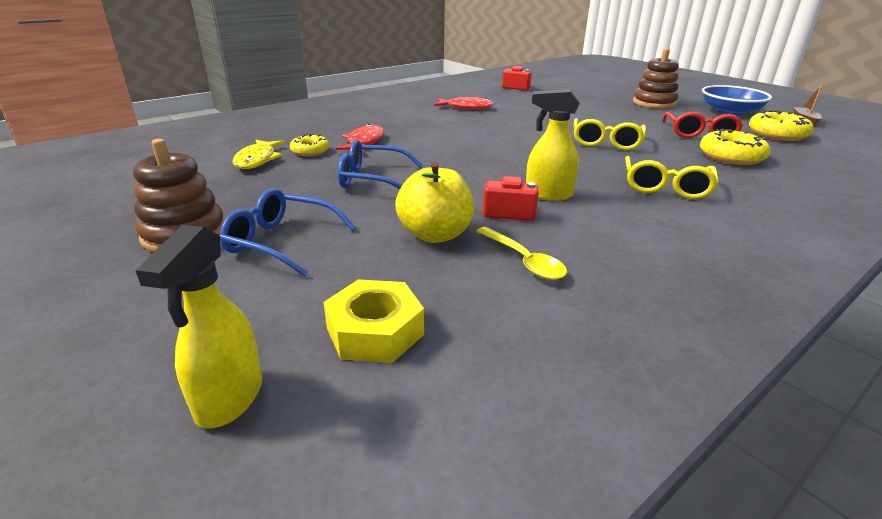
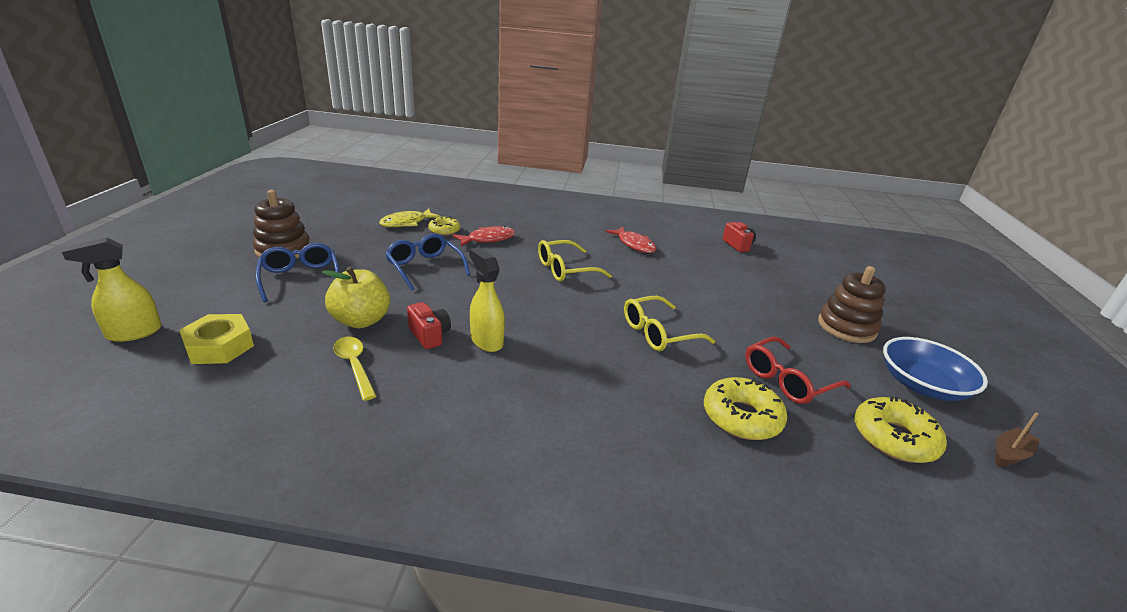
camera: 45 degrees right, 0 degrees up
(523, 260) = (354, 366): yellow spoon -> yellow spoon turned 135 degrees clockwise
(665, 187) = (585, 394): yellow glasses -> yellow glasses (565, 269)

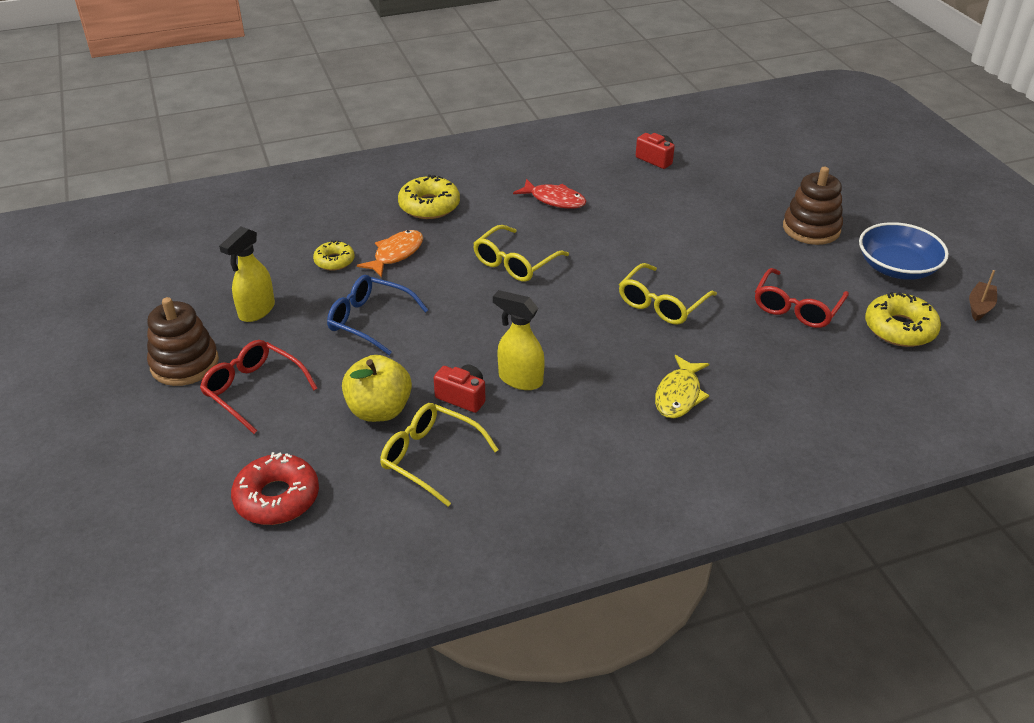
camera: 25 degrees left, 10 degrees up
(133, 333) = (167, 525): yellow spray bottle -> yellow spray bottle (256, 311)
(220, 346) = (277, 498): yellow nut -> red donut
(300, 278) = (253, 390): blue glasses -> red glasses
(354, 366) = (430, 458): yellow spoon -> yellow glasses
(406, 223) = (279, 267): yellow fish -> yellow fish (679, 395)
(488, 239) = (396, 254): red fish -> orange fish
(741, 417) = (784, 359): yellow donut -> yellow donut (429, 206)

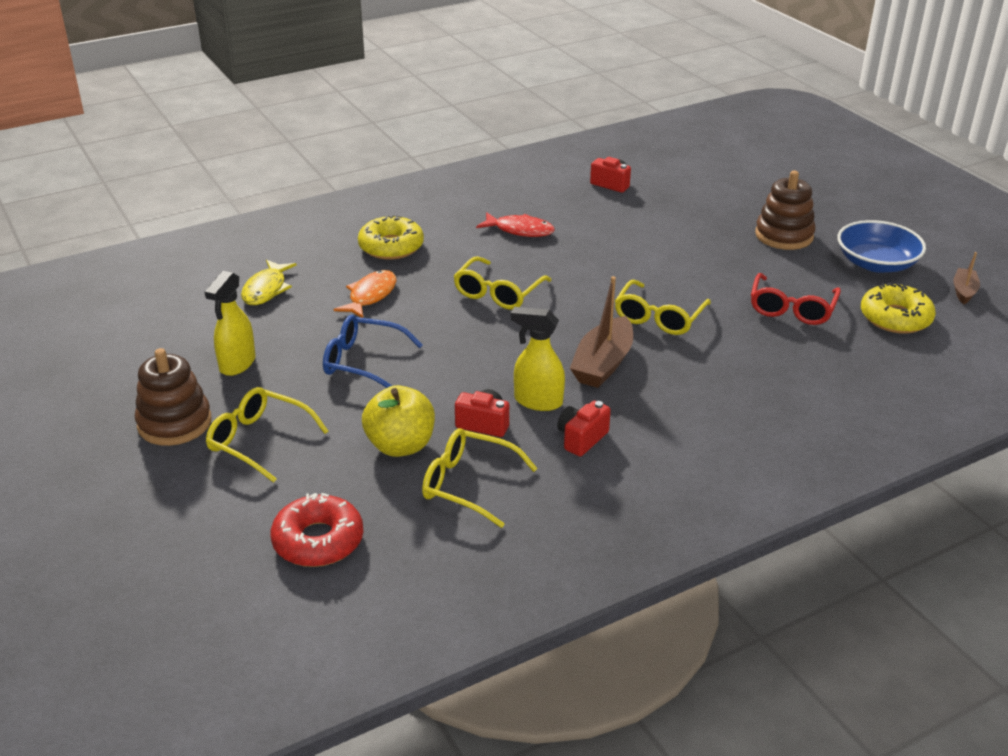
camera: 10 degrees left, 5 degrees down
(253, 390) = (259, 441): red glasses -> yellow glasses
(334, 261) = (306, 308): yellow donut -> none
(550, 423) = (581, 439): none -> red camera
(593, 347) = (603, 364): none -> brown boat
(679, 395) = (702, 399): yellow fish -> yellow fish (266, 289)

